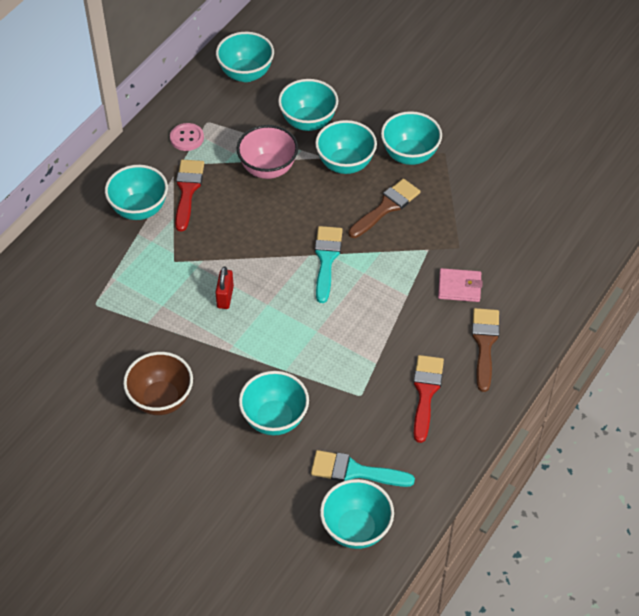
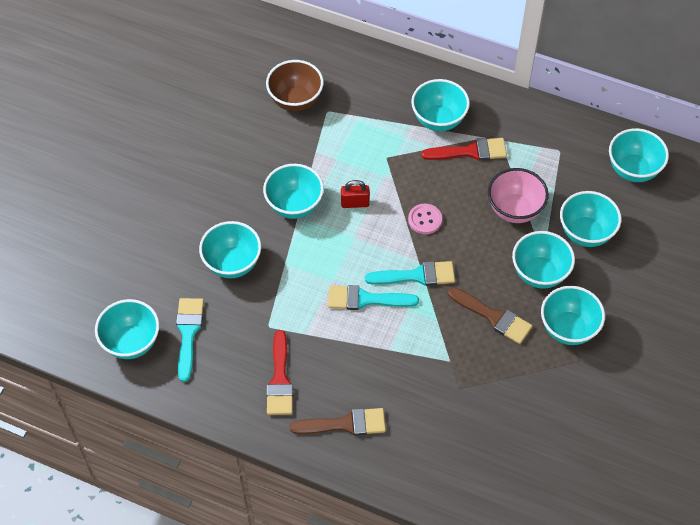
camera: 80 degrees right, 5 degrees up
(161, 399) = (239, 178): brown bowl -> brown bowl (295, 100)
(187, 138) = (534, 138): pink button -> pink button (425, 220)
(213, 351) = (294, 205): none -> turquoise bowl
(345, 305) = (366, 299): none -> turquoise brush
(425, 393) = (280, 379): red brush -> red brush turned 90 degrees clockwise
(459, 287) = (409, 394): pink wallet -> none

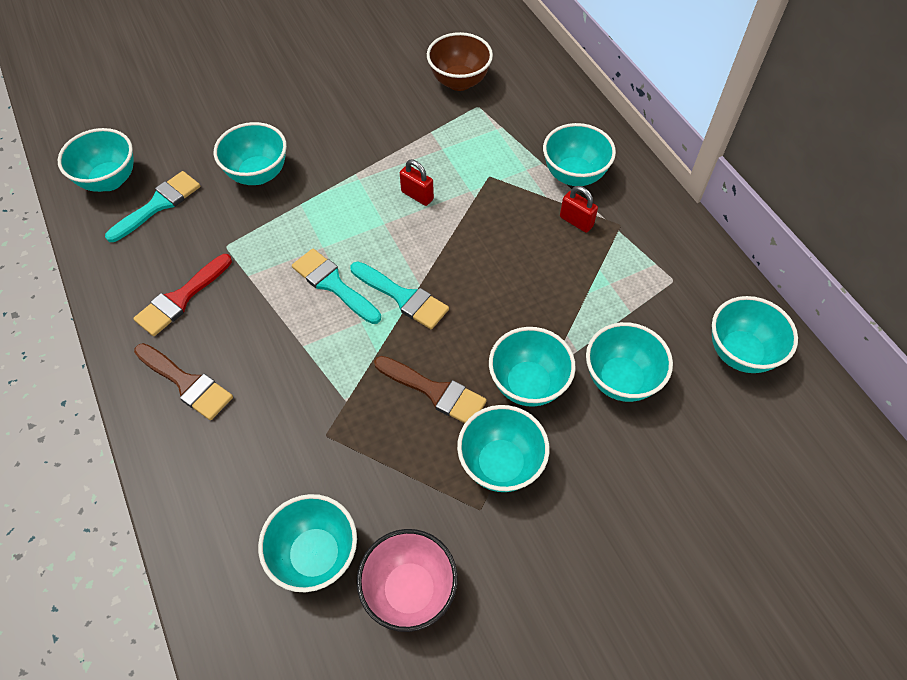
camera: 40 degrees right, 0 degrees up
(294, 205) = (363, 162): turquoise bowl -> turquoise bowl (315, 555)
(425, 220) = (466, 252): pink button -> none
(470, 151) = (576, 221): red brush -> red padlock
(493, 317) = (435, 391): brown brush -> brown brush turned 45 degrees counterclockwise
(514, 210) = (566, 304): pink bowl -> pink bowl (409, 590)

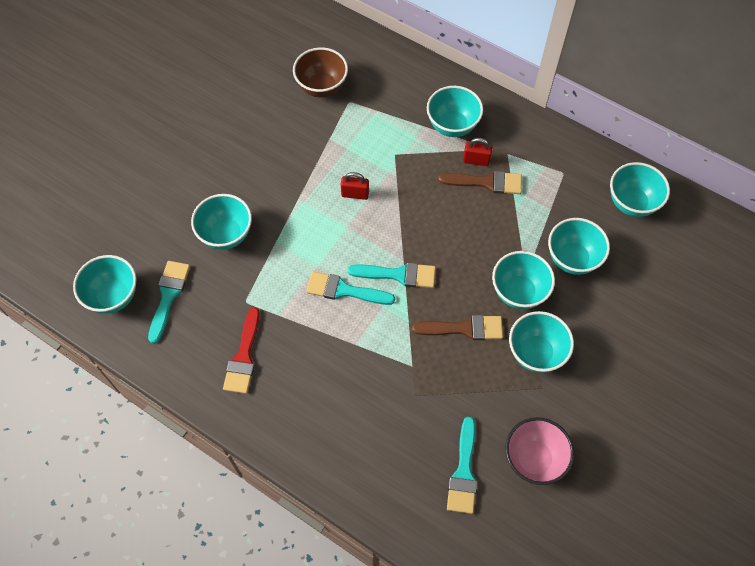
camera: 30 degrees left, 5 degrees up
(186, 383) = (296, 412): brown brush -> brown brush (486, 182)
(315, 555) = (463, 472): turquoise bowl -> turquoise brush

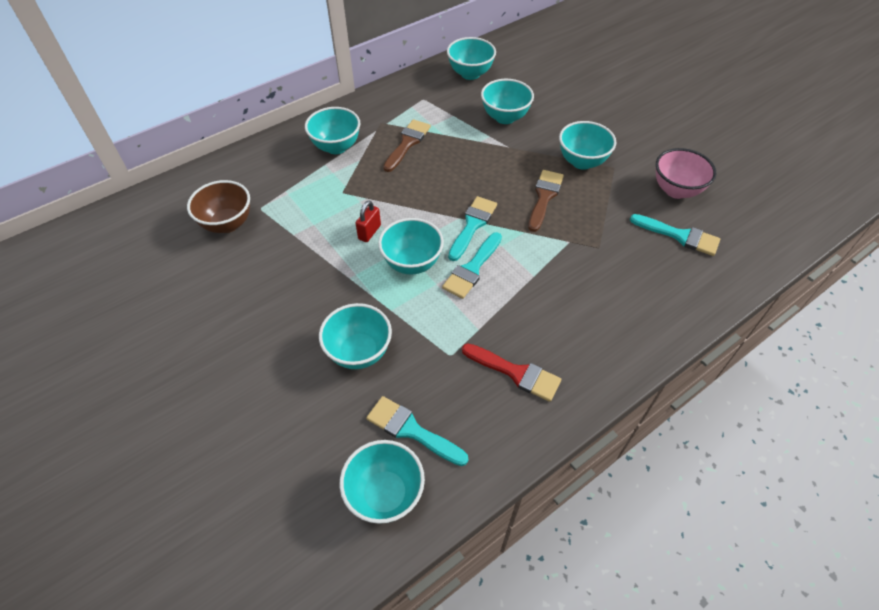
camera: 70 degrees left, 10 degrees down
(476, 161) = (382, 143): red padlock -> none
(518, 292) = (522, 155): turquoise bowl -> turquoise bowl (412, 263)

